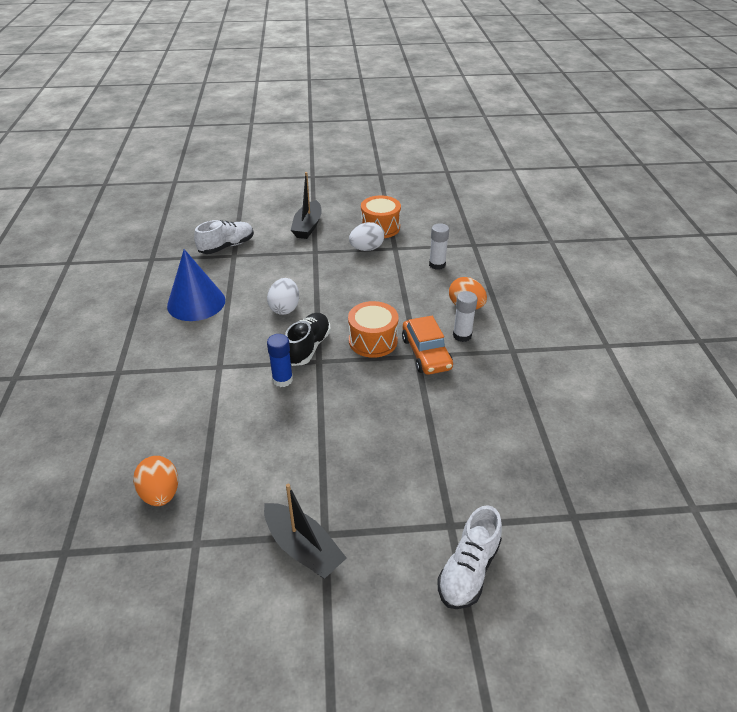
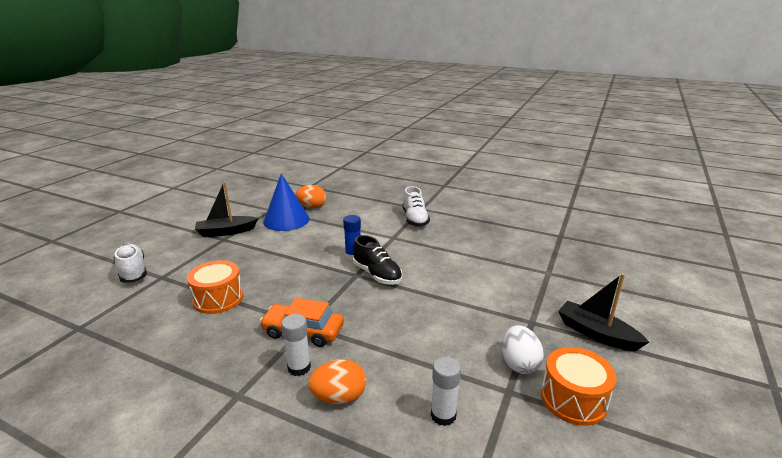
camera: 120 degrees right, 15 degrees down
(196, 303) = (479, 242): blue cone -> blue cone (286, 220)
(227, 246) = (567, 272): white shoe -> white shoe (415, 219)
(285, 308) = (439, 277): white egg -> none
(373, 341) = (351, 308): orange drum -> orange drum (218, 299)

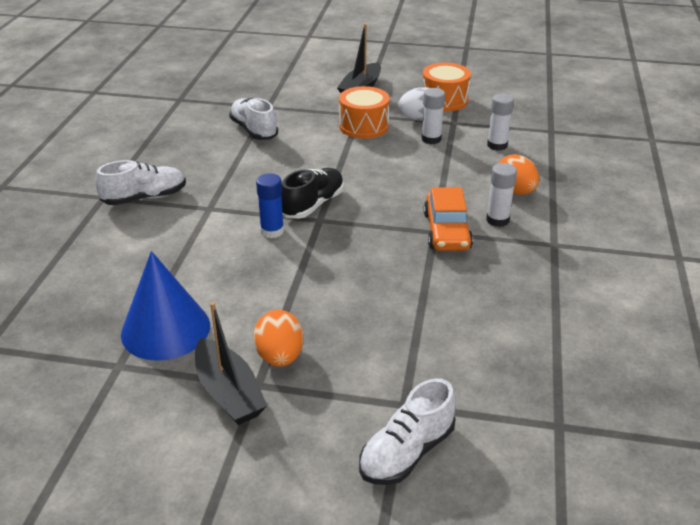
camera: 105 degrees left, 10 degrees up
(218, 299) = (426, 317): orange drum -> orange drum (363, 126)
(312, 207) = (101, 314): orange egg -> orange egg (280, 357)
(469, 361) = (431, 139): none -> white glue stick
(502, 262) = (254, 130): none -> white shoe

